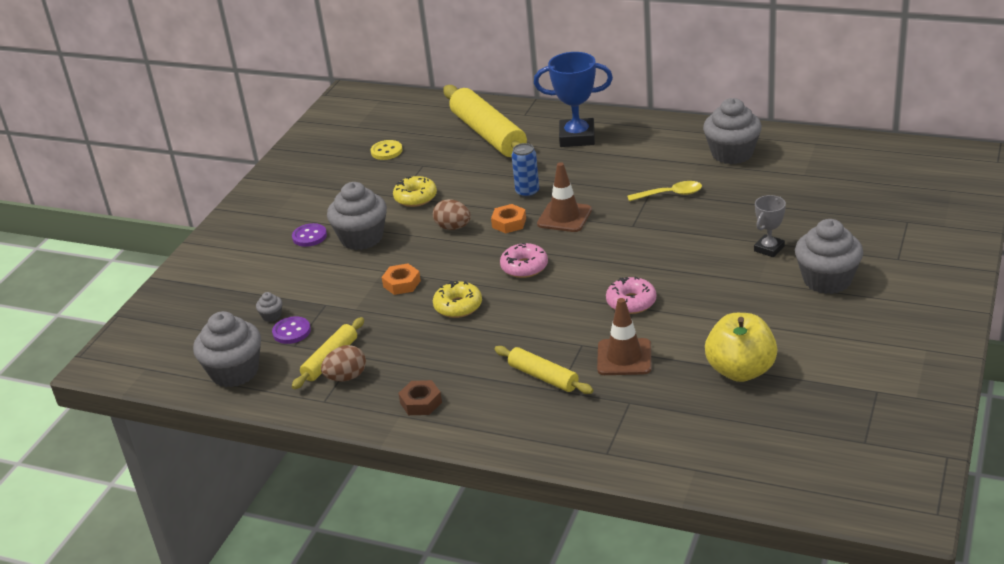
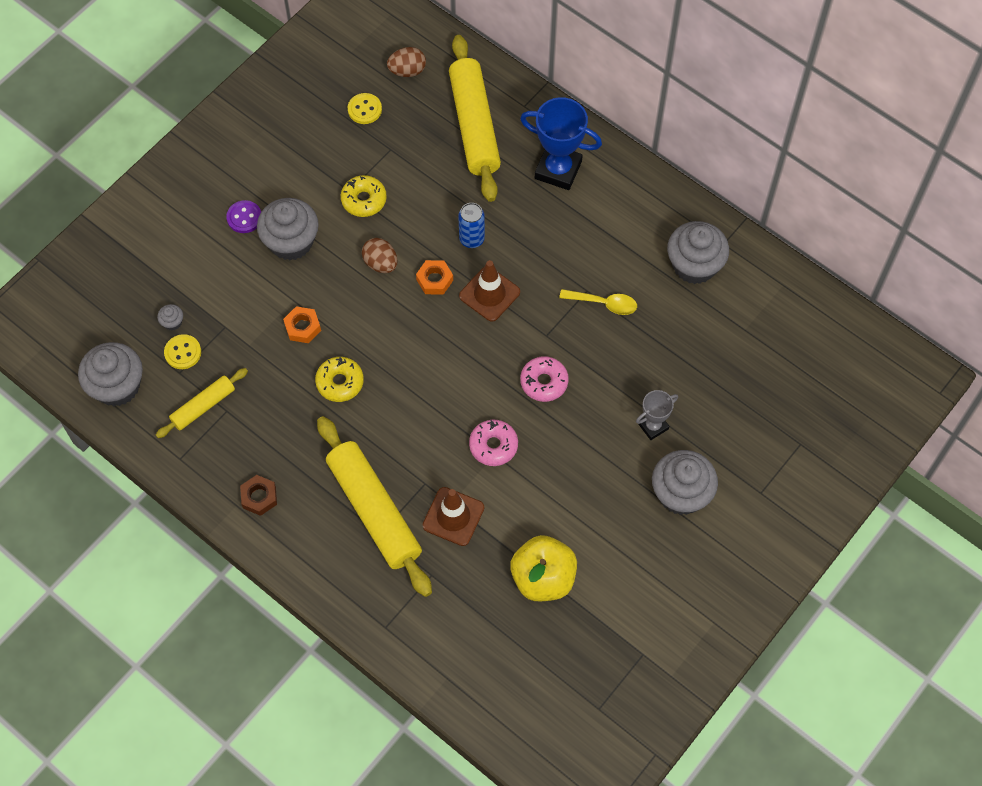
camera: 15 degrees right, 30 degrees up
(291, 332) = (183, 352): purple button -> yellow button
(346, 377) = (209, 436): brown egg -> brown egg (407, 71)
(524, 267) = (421, 352): pink donut -> pink donut (544, 382)
(543, 377) = (374, 511): yellow rolling pin -> yellow rolling pin, size x1.89

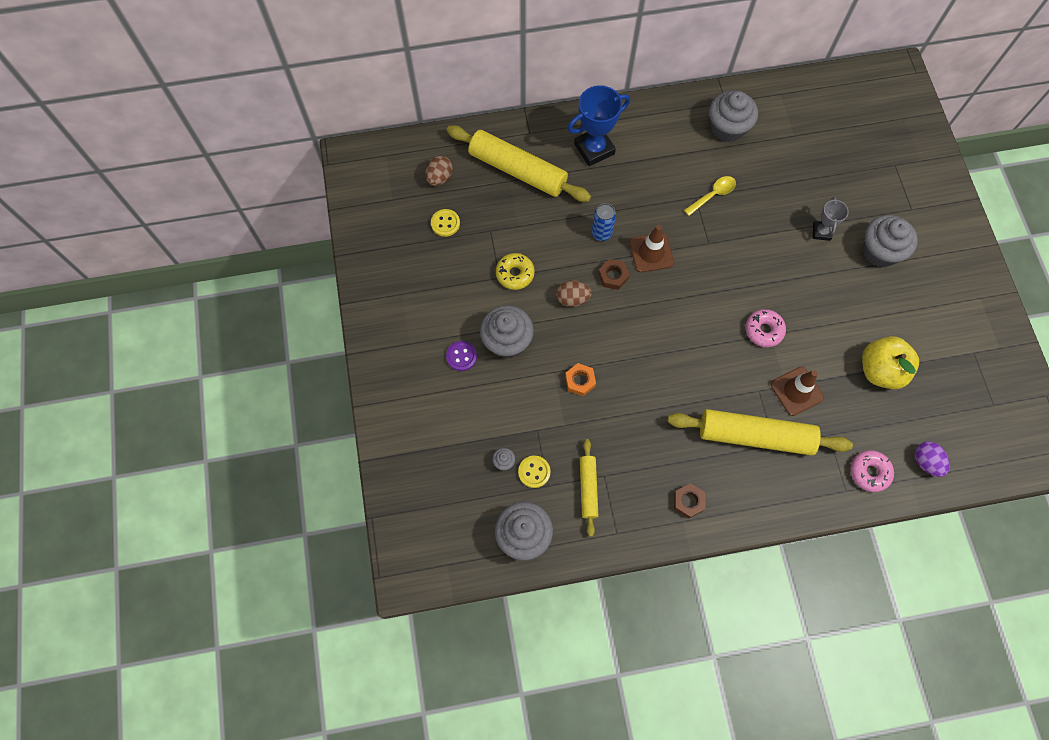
camera: 50 degrees left, 5 degrees up
(340, 382) = (642, 388): yellow donut -> none
(434, 280) = (613, 276): orange nut -> brown nut
(477, 681) = (926, 462): none -> purple egg
(544, 382) = (741, 268): pink donut -> pink donut (869, 472)

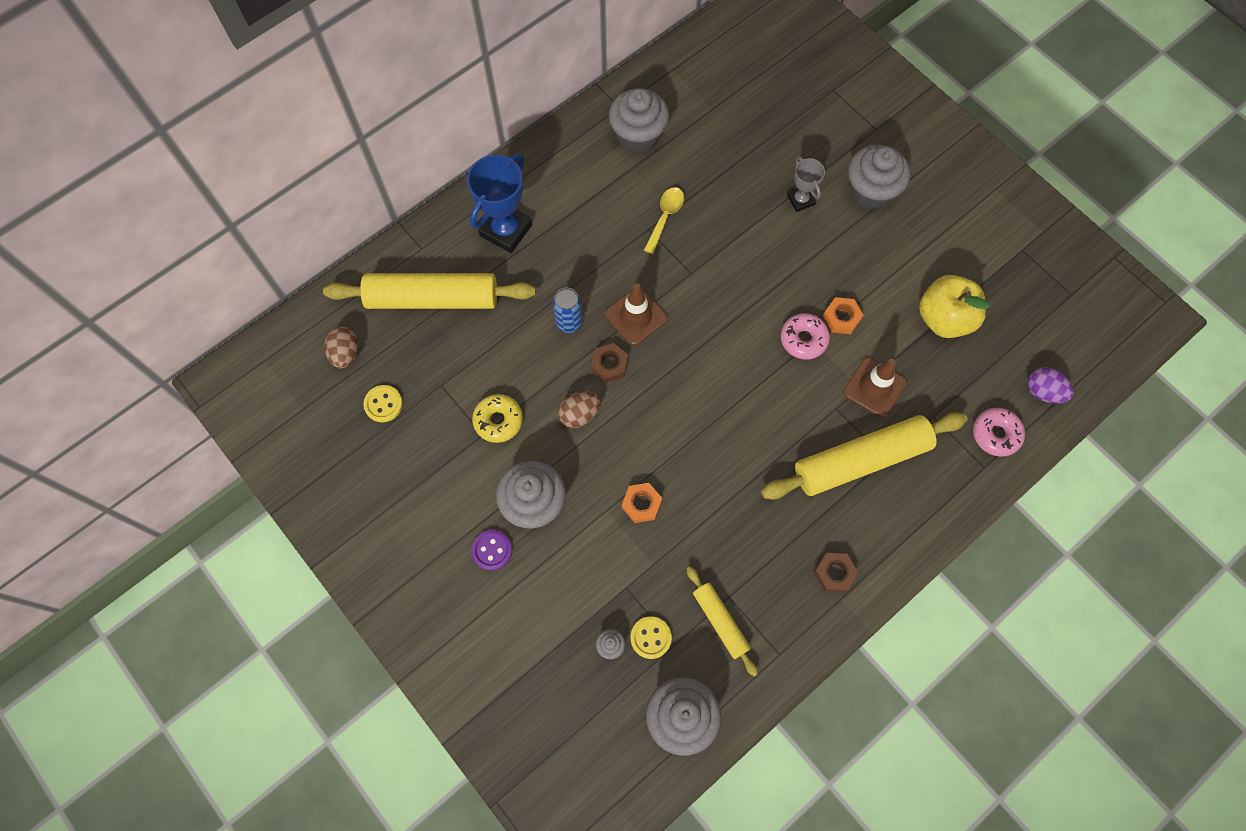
camera: 30 degrees left, 0 degrees up
(801, 330) = (841, 318): none -> orange nut

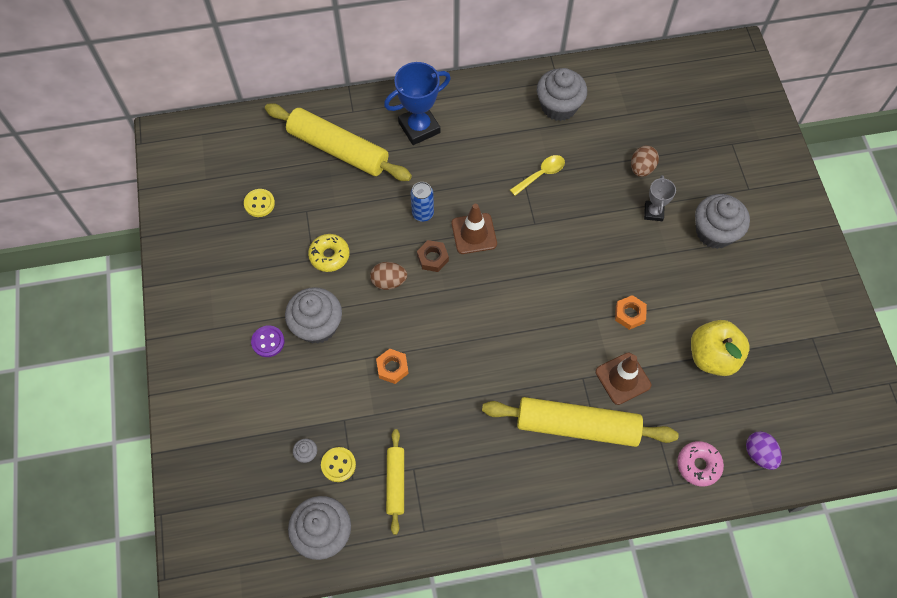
camera: 30 degrees right, 5 degrees down
(345, 353) = (256, 157): brown egg -> brown egg (641, 168)
(803, 339) = (590, 314): pink donut -> none
(834, 573) = (503, 497): brown nut -> none

